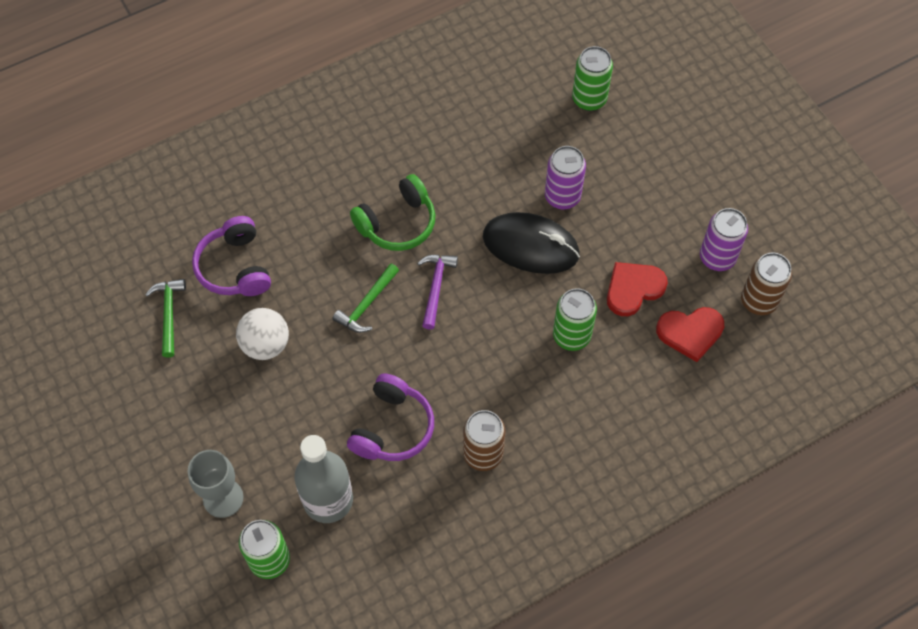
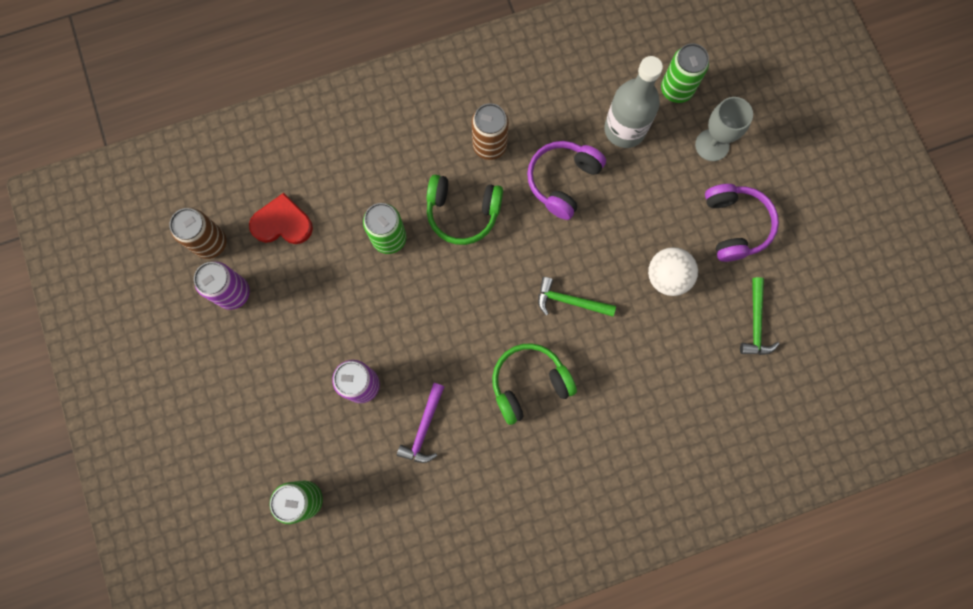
camera: 170 degrees left, 15 degrees up
(235, 267) = (691, 362): purple headphones -> purple headphones (735, 225)
(367, 304) = (570, 301): green hammer -> green hammer turned 120 degrees counterclockwise
(435, 287) = (503, 308): purple hammer -> purple hammer (424, 428)
(498, 375) = (463, 212): none -> green headphones
(530, 246) = (405, 336): black mouse -> none
(633, 289) = (321, 274): red heart -> none

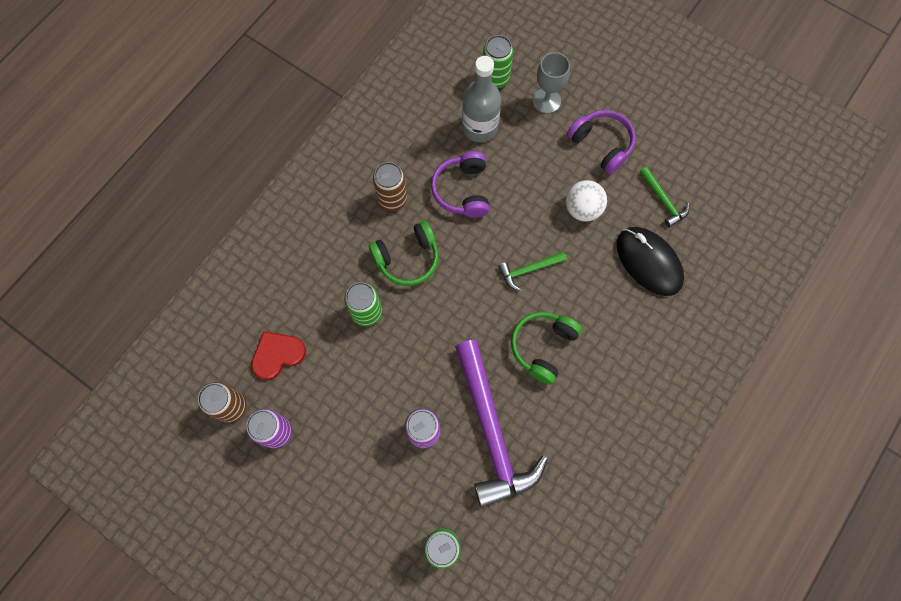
camera: 35 degrees left, 5 degrees down
(424, 428) = (492, 431): purple hammer -> purple hammer, size x2.24
(694, 373) = (649, 262): none -> black mouse

